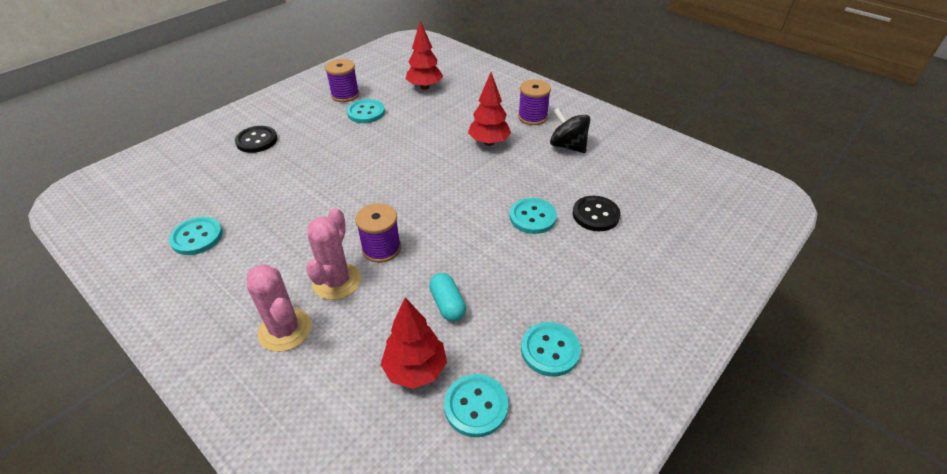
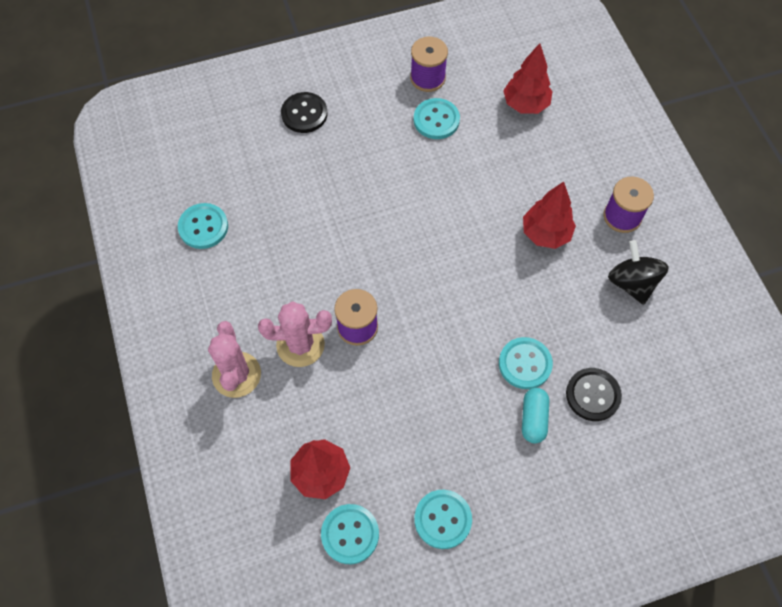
camera: 30 degrees right, 20 degrees up
(337, 281) = (300, 345): pink cactus -> pink cactus turned 45 degrees clockwise
(447, 304) = (382, 423): turquoise capsule -> turquoise capsule (533, 419)

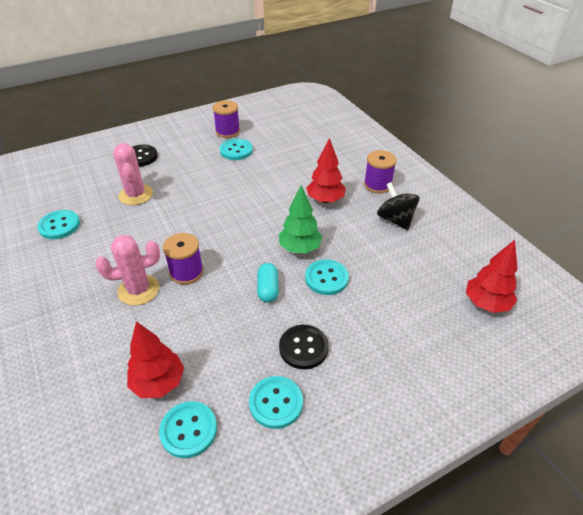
camera: 10 degrees left, 20 degrees down
(236, 375) = (81, 318): pink cactus -> pink cactus (136, 195)
(499, 312) = (300, 248): none -> green tree
(525, 104) = (297, 137): red tree -> red tree (486, 303)
(533, 419) = (341, 314): turquoise capsule -> turquoise capsule (268, 289)
(593, 395) = (385, 291): black button -> black button (303, 348)

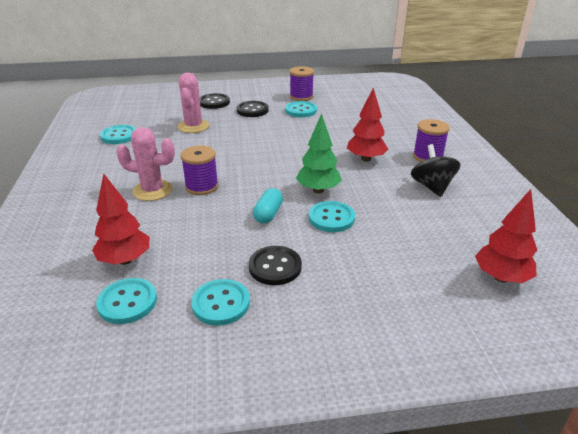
camera: 20 degrees right, 10 degrees down
(187, 160) = (252, 110): none -> black button

